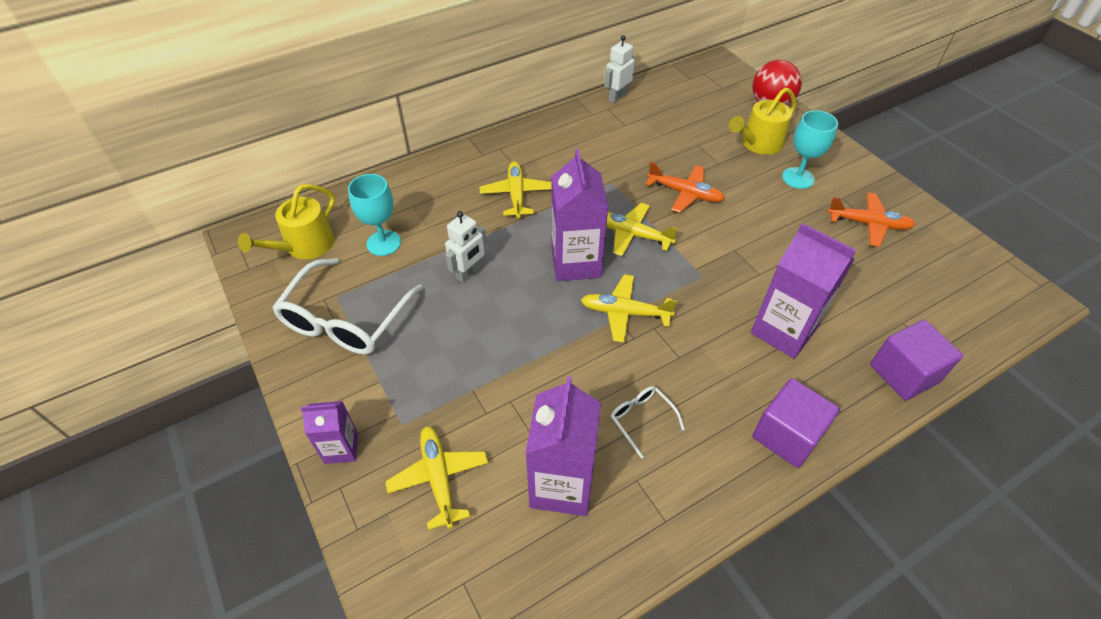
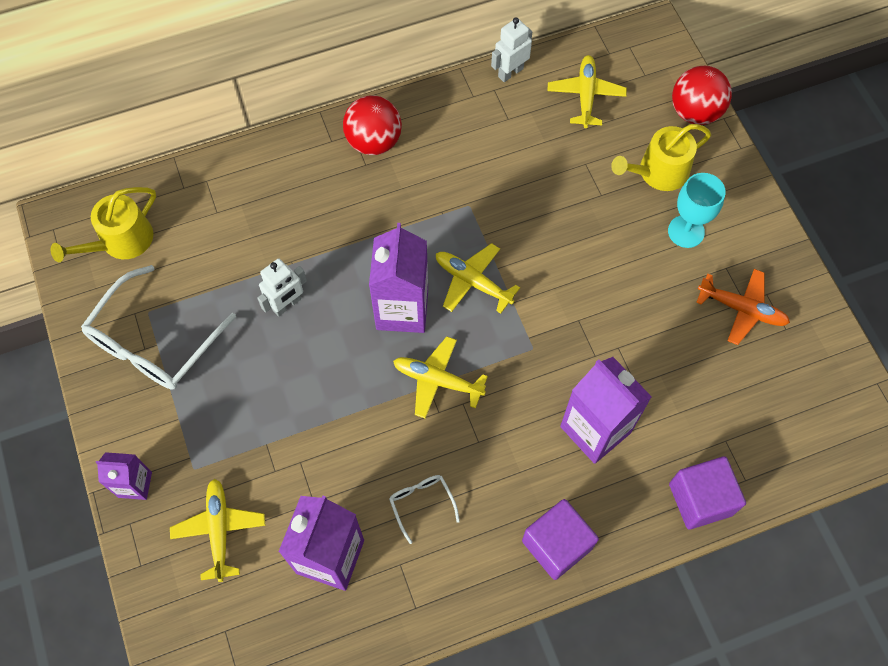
camera: 10 degrees right, 15 degrees up
(383, 243) = (204, 251): turquoise goblet -> none
(516, 194) = (358, 206): yellow plane -> yellow plane (585, 95)
(519, 151) = (374, 142): none -> red ball
(685, 193) = (548, 234): orange plane -> none

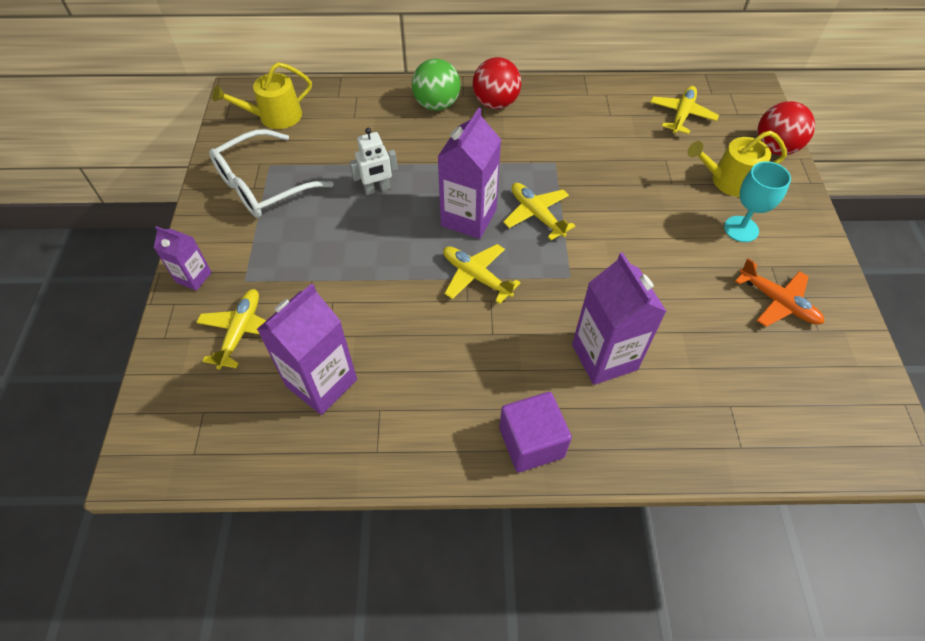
camera: 20 degrees right, 10 degrees down
(306, 164) = (436, 105): none -> green ball
(421, 503) = (420, 367): white glasses -> none
(510, 72) = (623, 86): white robot -> none
(700, 499) = (689, 449): purple cube -> none

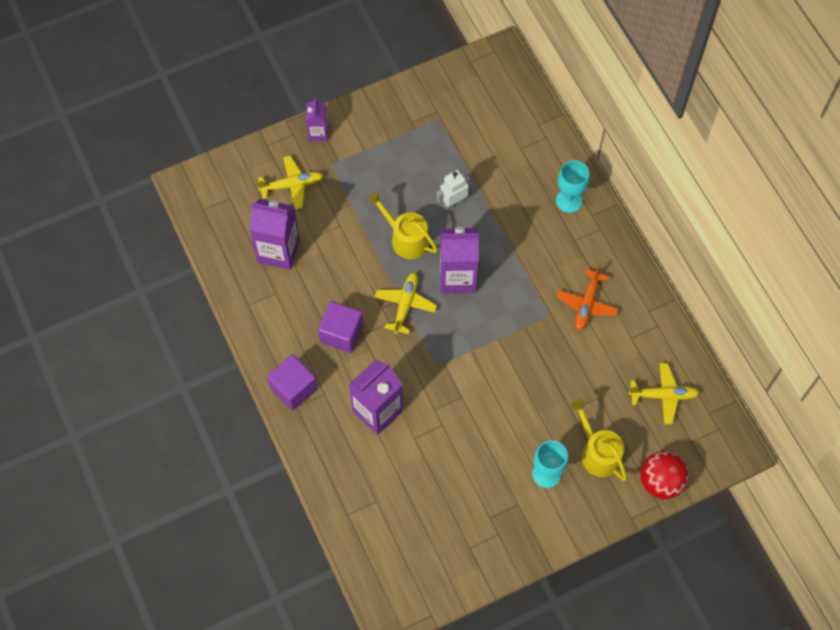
camera: 65 degrees right, 10 degrees up
(263, 185) = (417, 126): white glasses -> none
(274, 117) = (490, 93): yellow watering can -> yellow watering can (406, 238)
(377, 189) = (453, 203): white robot -> white robot turned 105 degrees clockwise
(436, 105) = (569, 201): green ball -> turquoise goblet
(479, 356) = (341, 333): none -> purple cube
(495, 103) = (595, 244): red ball -> none
(536, 214) = (485, 322): yellow plane -> none
(778, 302) = (483, 515): orange plane -> orange plane (586, 304)

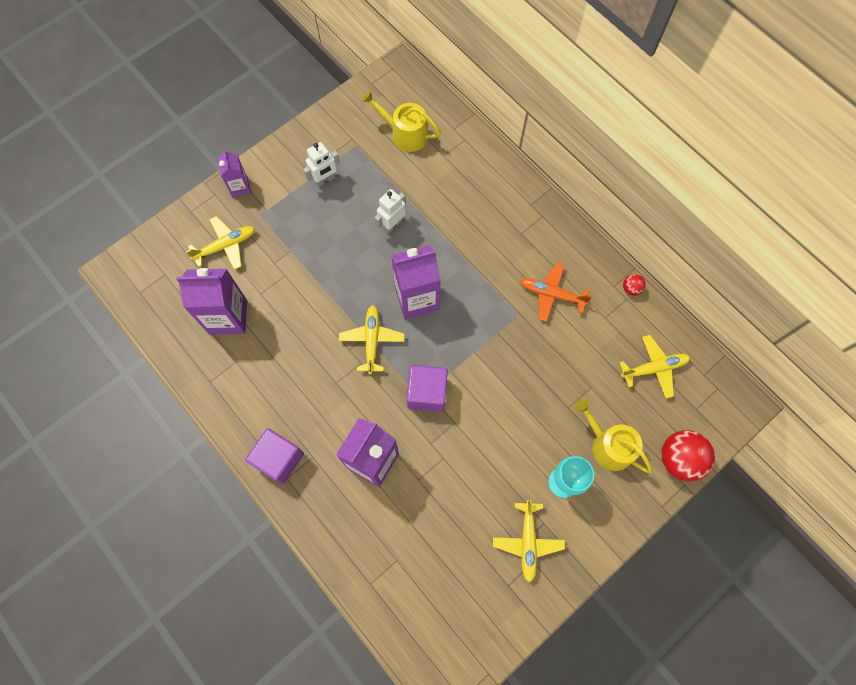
camera: 15 degrees left, 5 degrees up
(341, 333) = (314, 387): purple cube -> purple cube (427, 393)
(400, 145) = (325, 180): none -> white robot
(406, 238) = (354, 272): yellow watering can -> yellow watering can (405, 133)
(498, 516) = (527, 542): none -> yellow plane
(569, 201) = (504, 195): turquoise goblet -> none
(586, 304) = (551, 294): orange plane -> orange plane turned 105 degrees clockwise
(665, 317) = (631, 288): none -> red ball

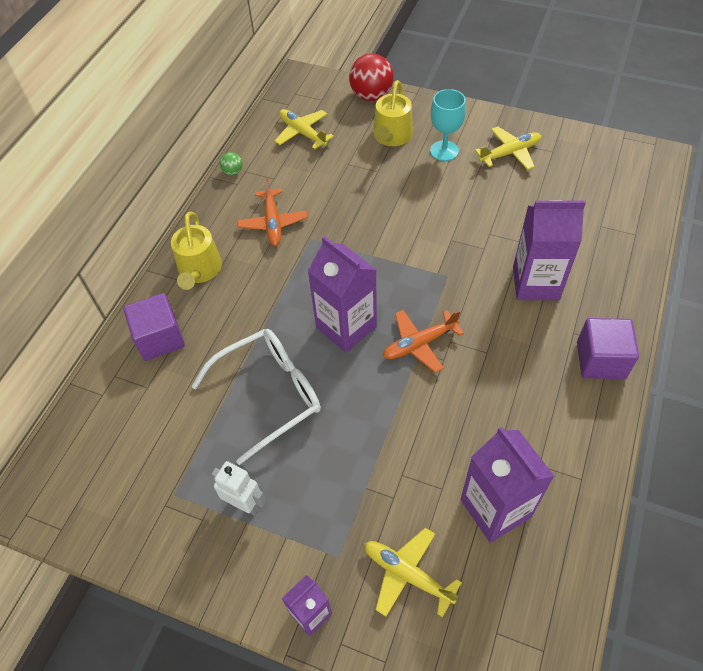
camera: 115 degrees left, 15 degrees down
(372, 340) = (419, 344): yellow plane -> orange plane
(392, 225) = (269, 394): white robot -> white glasses
(405, 133) = (131, 445): yellow watering can -> yellow watering can (199, 270)
(427, 393) = (439, 272): purple cube -> purple cube (160, 338)
(631, 288) = (233, 172): red ball -> green ball

